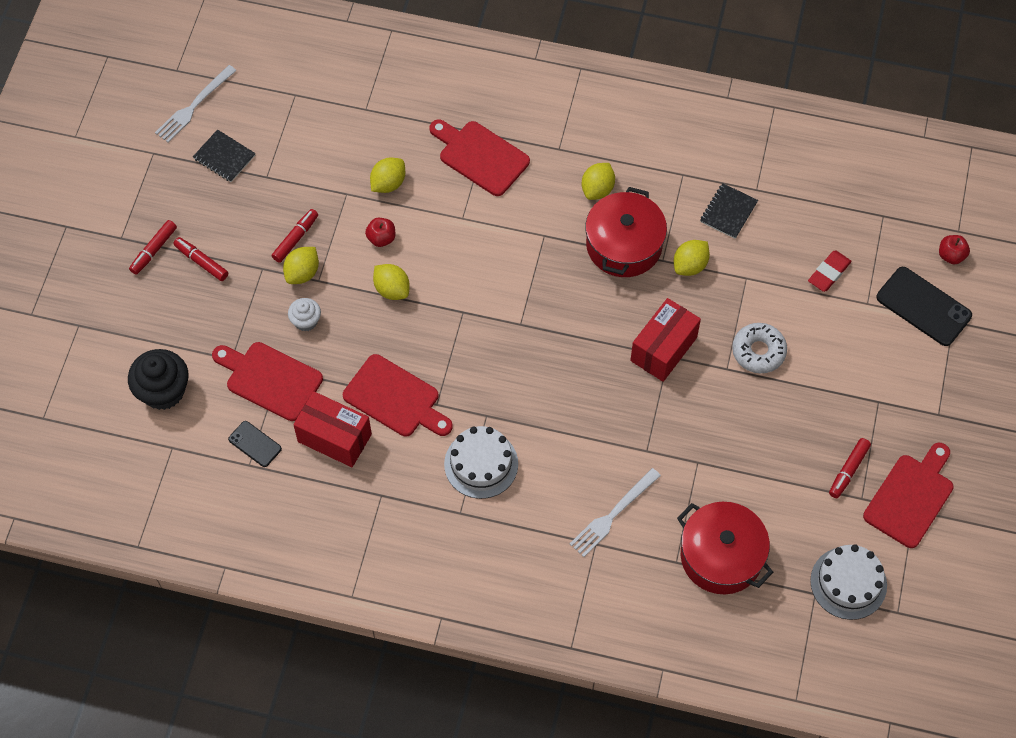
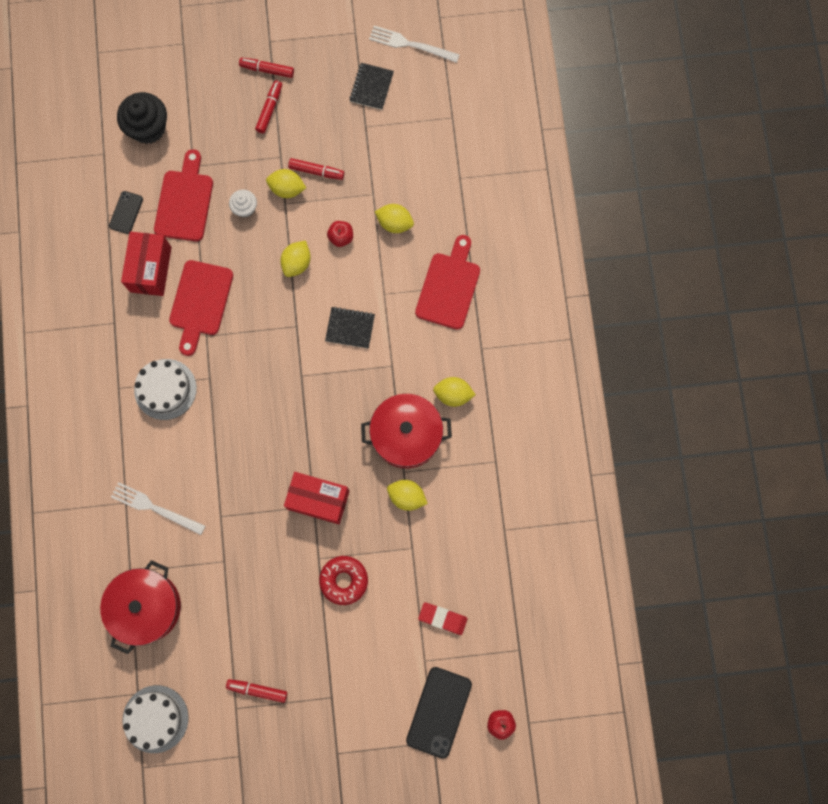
camera: 70 degrees right, 15 degrees up
(728, 212) = (472, 512): black notebook -> black notebook (350, 328)
(758, 351) = (344, 580): white donut -> red donut
(910, 497) = (250, 750): red cutting board -> none

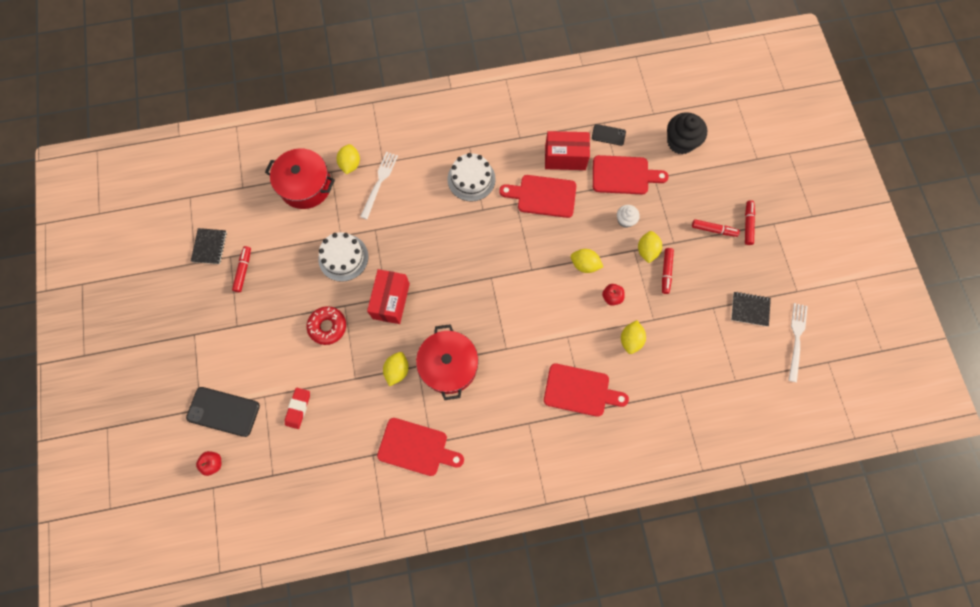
camera: 85 degrees right, 5 degrees down
(155, 719) = (224, 201): white cake -> white cake (343, 257)
(350, 328) = (535, 312): black notebook -> black notebook (209, 246)
(453, 394) = (486, 402): yellow lemon -> yellow lemon (350, 164)
(499, 478) = (416, 447): none -> red cutting board

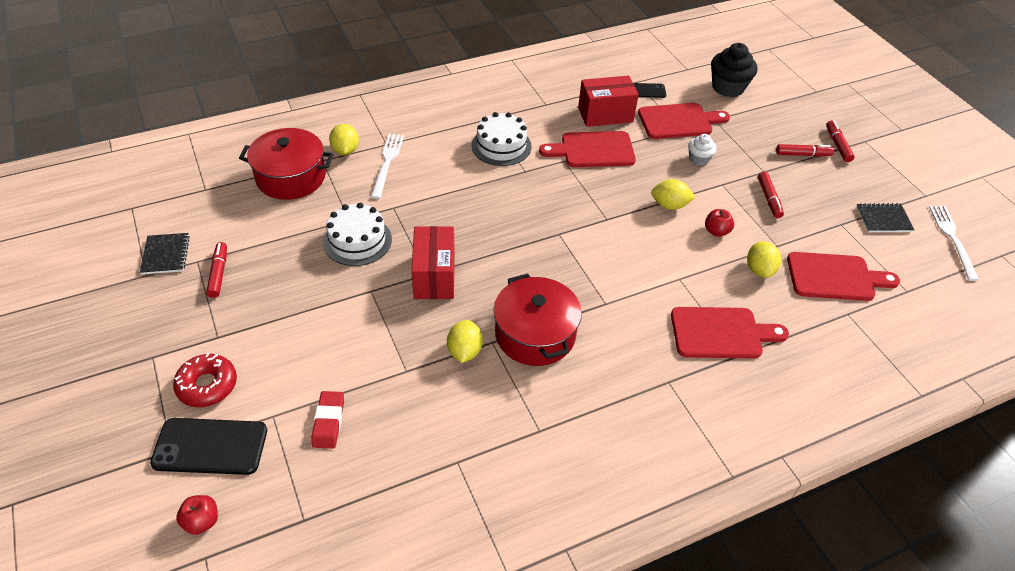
camera: 15 degrees left, 25 degrees down
(327, 327) = (352, 317): red donut -> red donut (207, 385)
(416, 447) = (520, 440): red cutting board -> red cutting board (835, 277)
(647, 250) = (737, 182): yellow lemon -> none

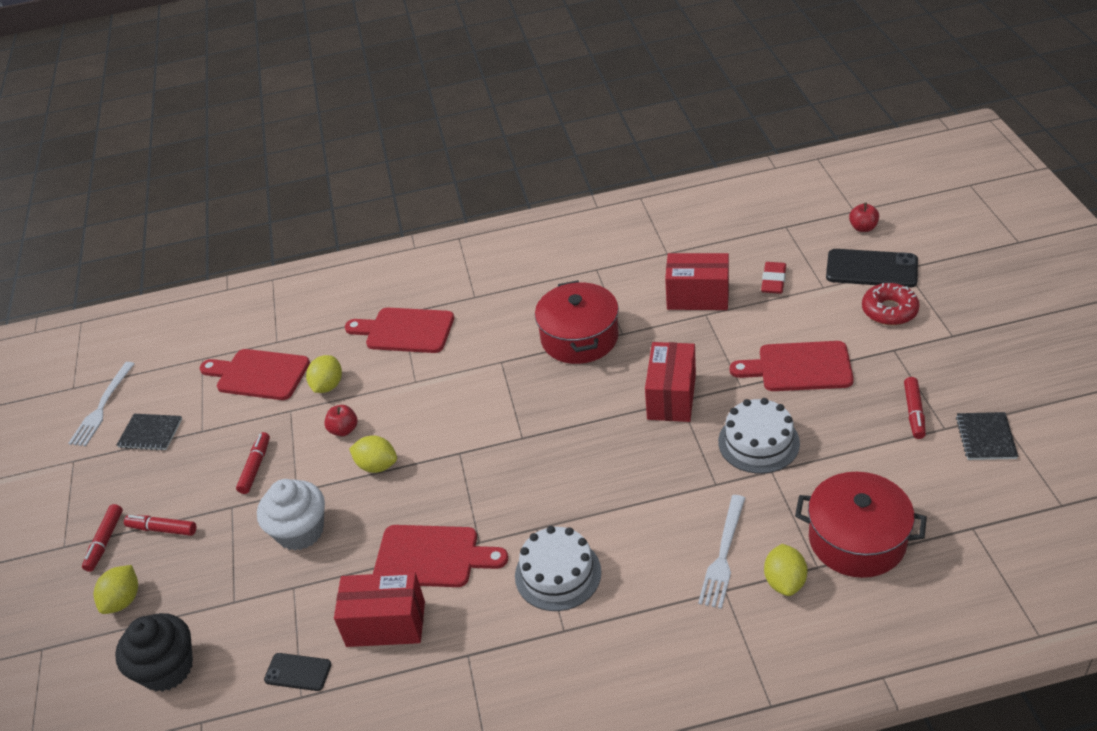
camera: 160 degrees left, 5 degrees down
(415, 394) = (697, 297): none -> red box
(464, 351) = (649, 327): yellow lemon -> yellow lemon (123, 600)
(678, 121) = (286, 601): red cutting board -> red cutting board (799, 367)
(699, 159) = (300, 531): white cupcake -> white cupcake, size x1.78

